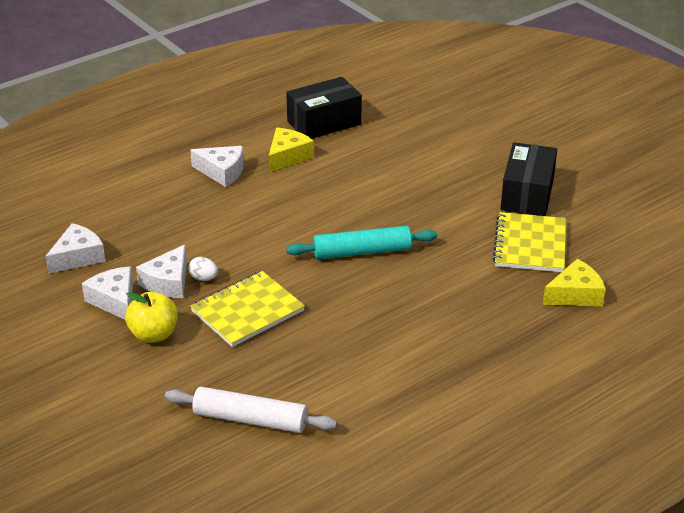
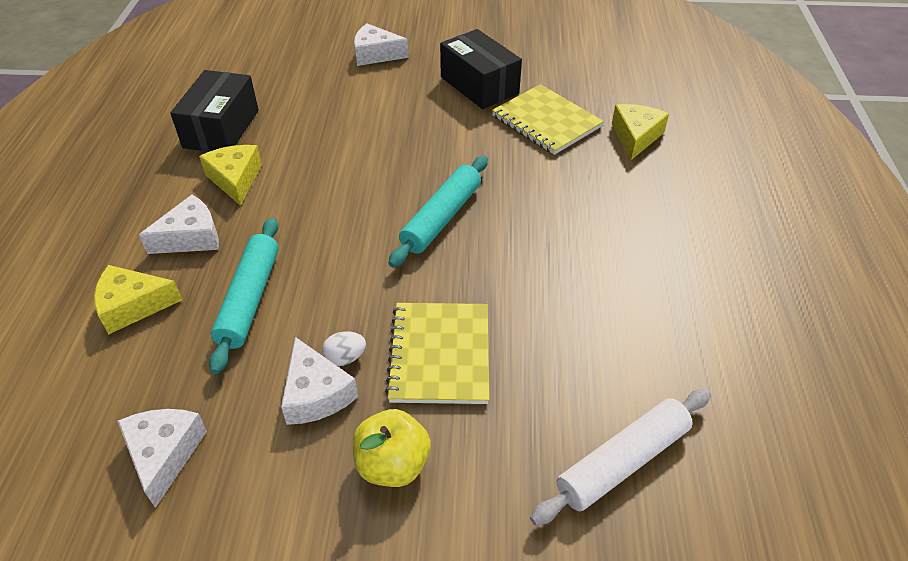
camera: 50 degrees left, 10 degrees up
(115, 300) = (289, 466): white cheese -> white cheese (375, 54)
(152, 186) = (133, 306): none -> yellow cheese
(204, 221) = (250, 299): none -> turquoise rolling pin

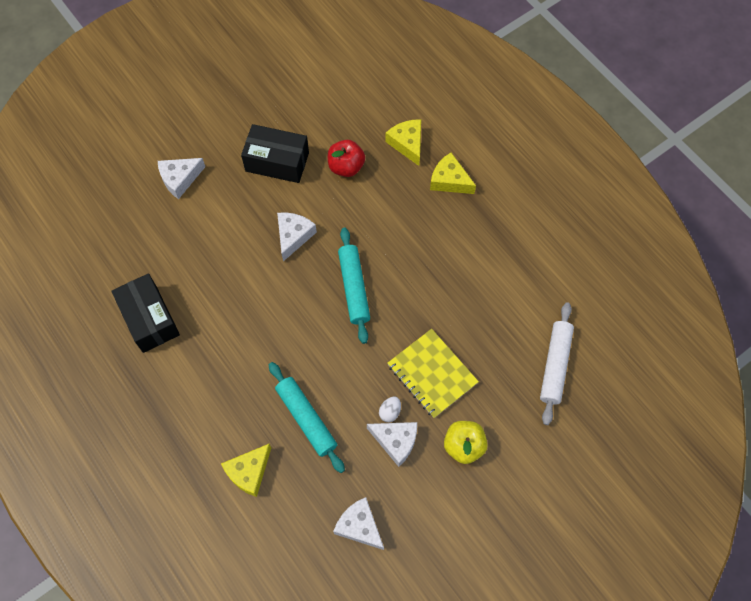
camera: 40 degrees left, 20 degrees up
(191, 237) = (228, 408): white cheese -> white cheese (293, 236)
(235, 179) = (206, 350): yellow cheese -> yellow cheese (449, 180)
(546, 121) = (346, 167): yellow notebook -> red apple

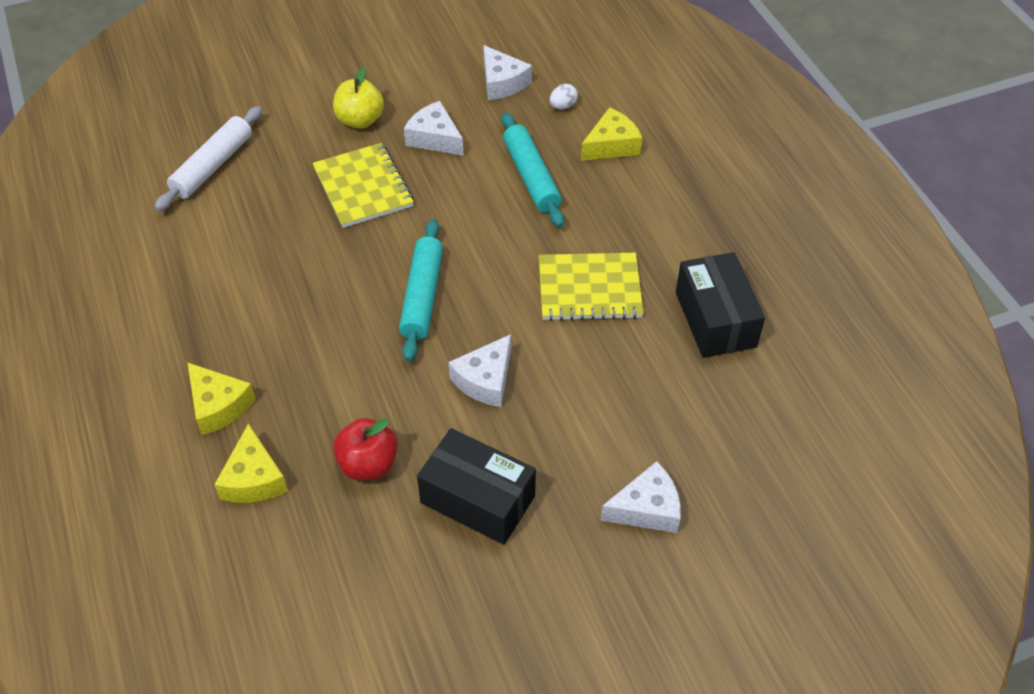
camera: 165 degrees left, 15 degrees down
(240, 322) = (589, 289): none -> yellow notebook
(390, 412) = (430, 164): white egg -> white egg (563, 106)

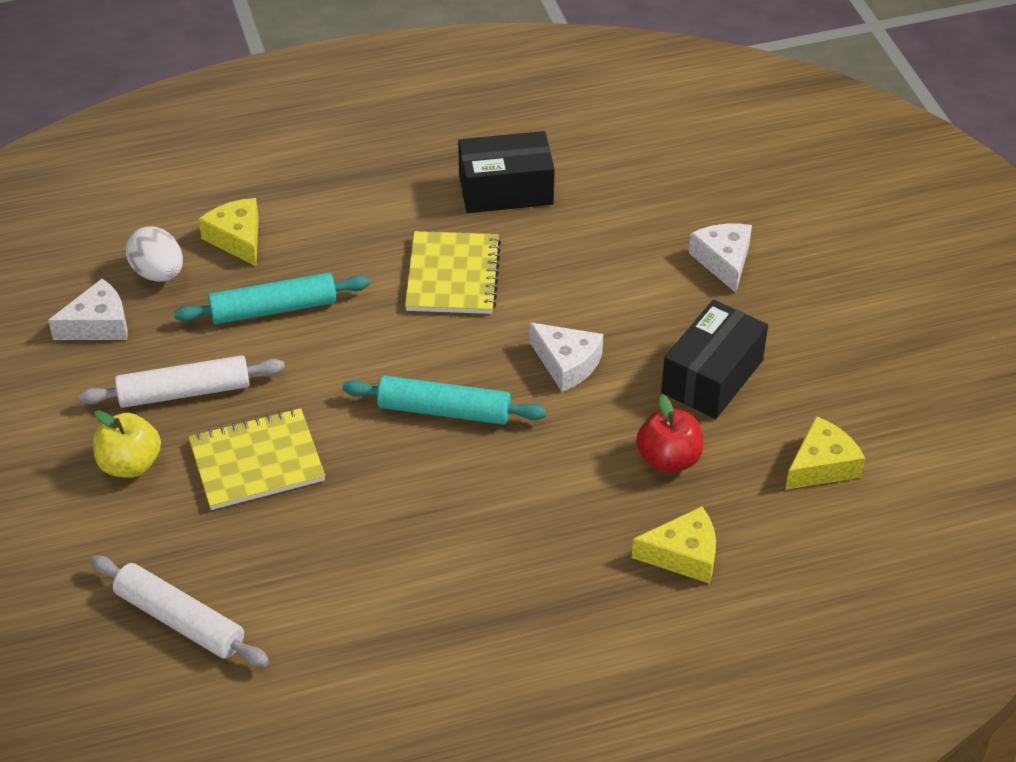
camera: 85 degrees left, 5 degrees down
(218, 405) = (584, 591): yellow cheese -> yellow cheese (822, 465)
(434, 138) = (184, 392): white cheese -> white rolling pin
(563, 106) = (158, 273): white egg -> white egg, size x1.73

